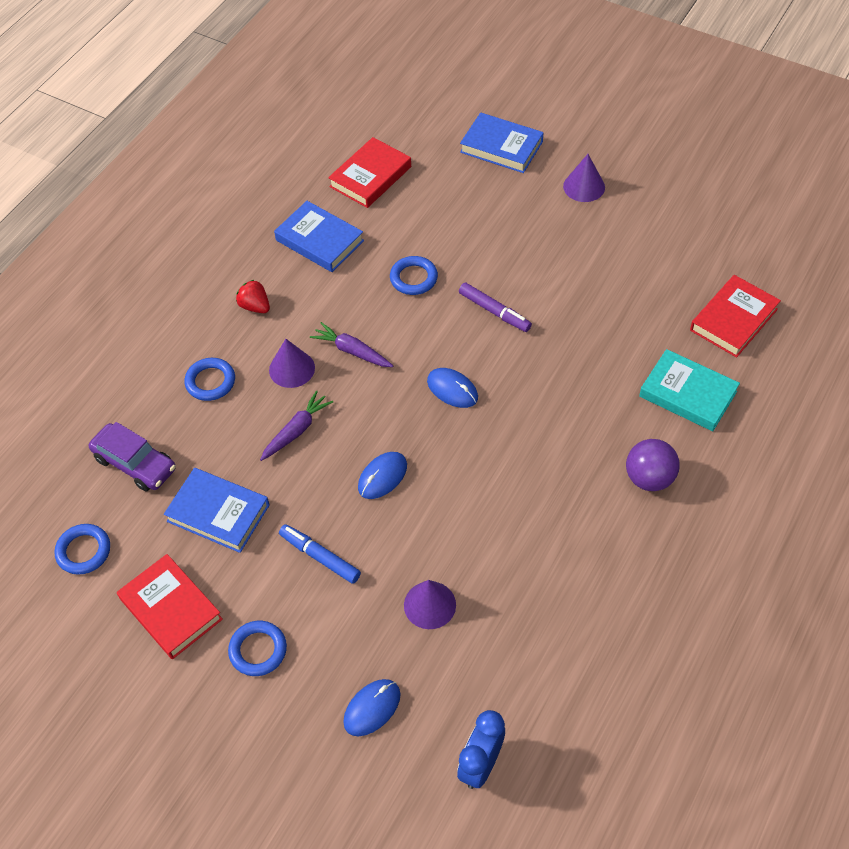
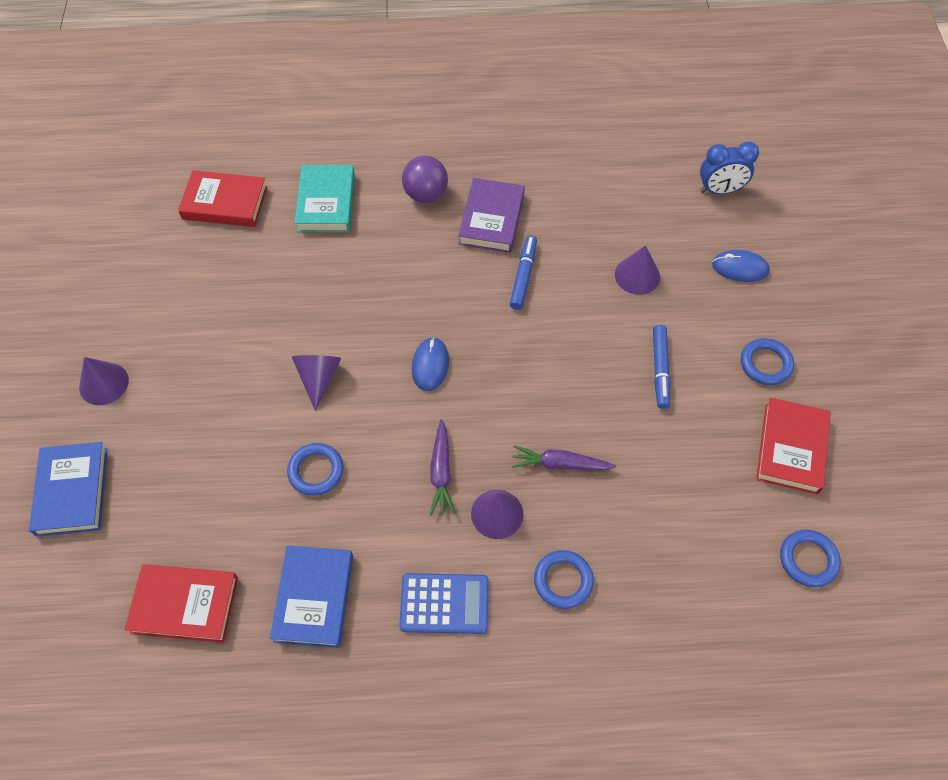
camera: 125 degrees left, 5 degrees up
(135, 463) = (697, 583): purple car -> none
(218, 513) = (685, 473): blue book -> none
(255, 306) = (444, 604): red strawberry -> blue calculator
(382, 476) = (555, 368): blue mouse -> none
(494, 311) = (318, 378): purple marker -> purple cone
(496, 507) = (523, 276): none -> blue marker
(582, 518) = (491, 219): none -> purple book

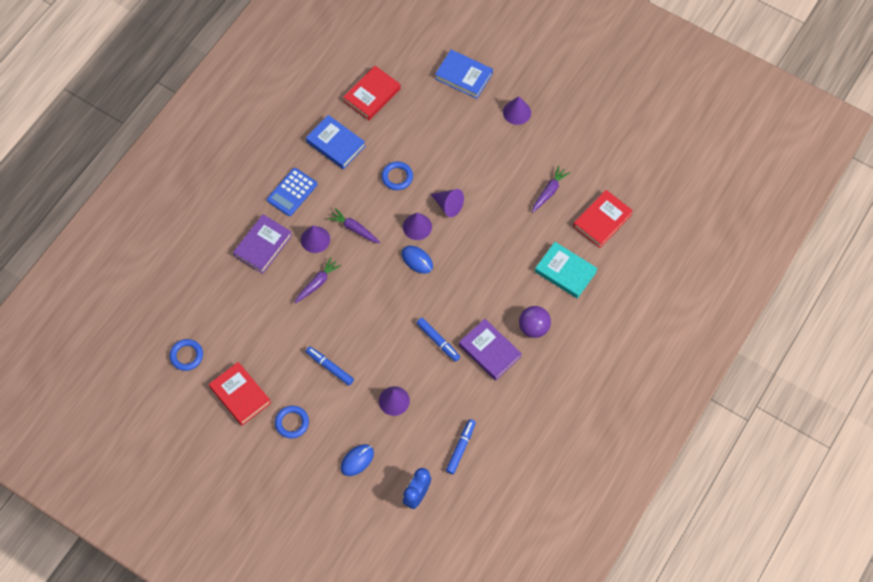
camera: 125 degrees right, 5 degrees up
(217, 277) = (549, 191): none -> purple carrot
(379, 396) = (417, 226): none -> purple cone
(563, 581) = (263, 245): blue ring -> purple book
(630, 182) = (460, 448): none -> blue marker

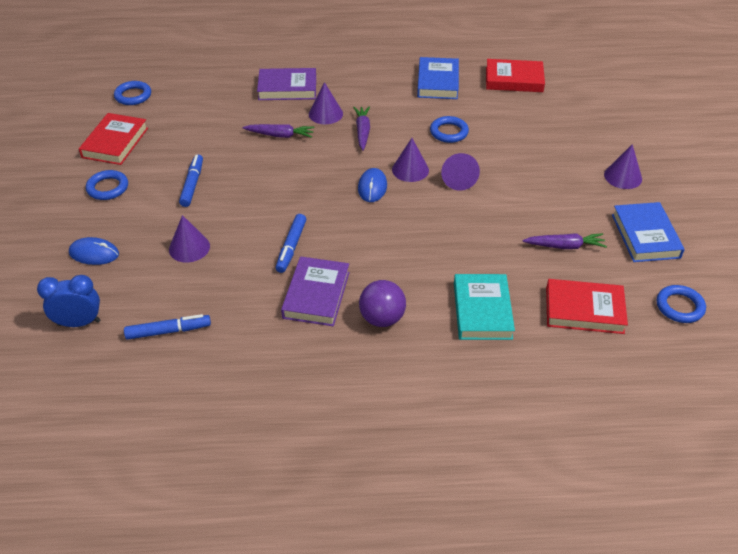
camera: 55 degrees right, 20 degrees down
(292, 192) = (359, 80): blue calculator -> none
(463, 76) = (610, 123): blue book -> blue book (645, 236)
(633, 172) = (679, 306): none -> blue ring

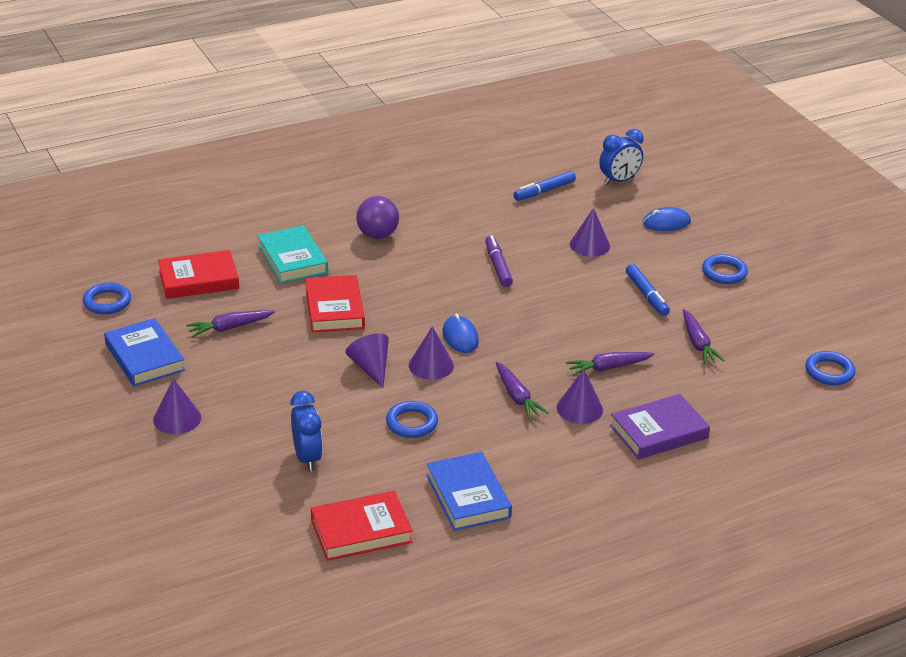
camera: 155 degrees right, 10 degrees down
(115, 143) = (775, 315): red book -> red book (334, 308)
(197, 136) = (698, 343): none -> purple carrot
(291, 247) = (498, 266): blue marker -> purple marker
(316, 295) = (445, 238): purple book -> none
(533, 127) = (307, 458): none -> blue clock

